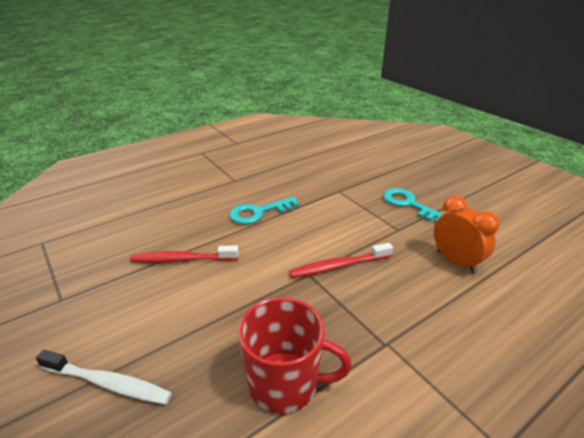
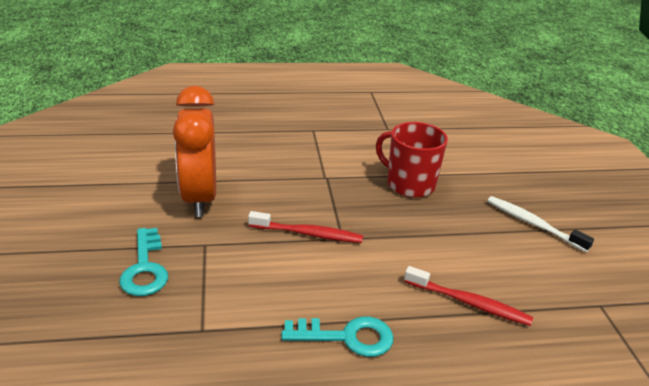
camera: 155 degrees left, 0 degrees up
(455, 262) = (200, 198): orange clock -> orange clock, size x1.56

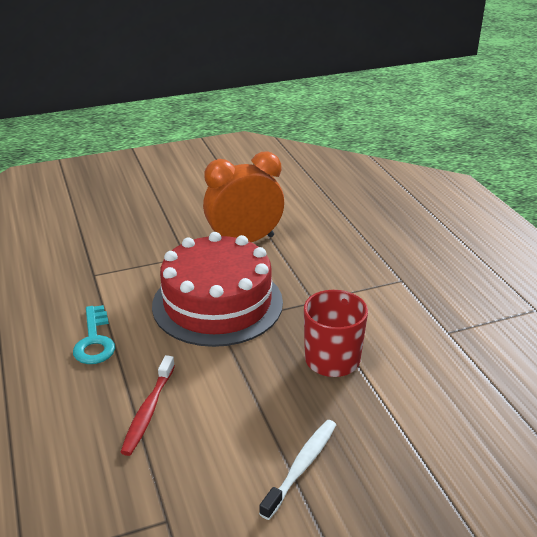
camera: 80 degrees right, 0 degrees up
(145, 268) = (150, 238): turquoise key -> none
(308, 234) = (217, 303): red toothbrush -> red cake

